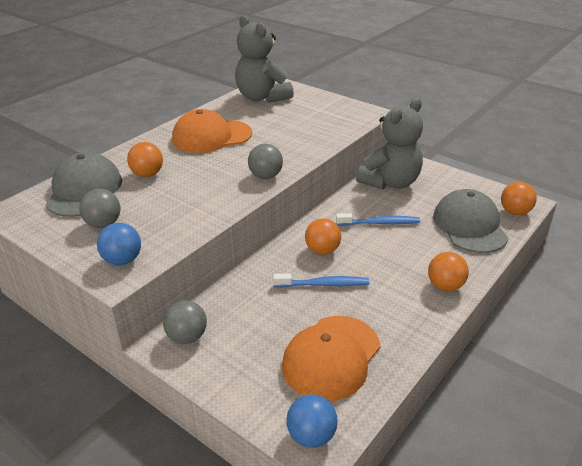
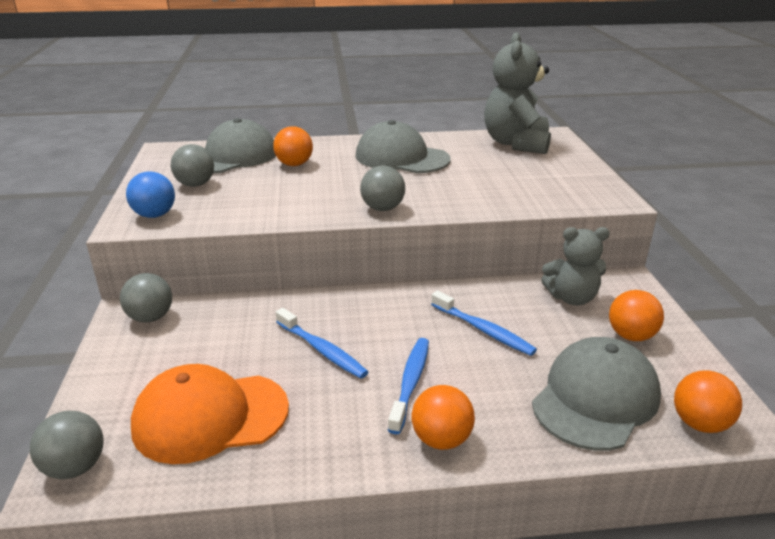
camera: 45 degrees right, 5 degrees down
(211, 136) = (402, 157): orange cap -> grey cap
(311, 436) = (75, 467): blue ball -> grey ball
(322, 250) = (376, 320): orange ball -> orange ball (631, 336)
(390, 182) = (571, 298): grey teddy bear -> grey teddy bear, size x0.63
(392, 271) = (410, 383): none -> blue toothbrush

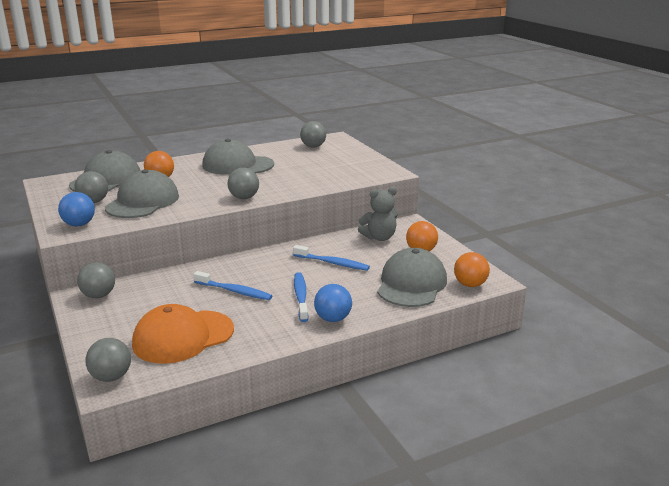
camera: 20 degrees left, 5 degrees down
(251, 194) = (142, 202): none -> grey cap
(441, 439) = (333, 319): orange ball -> blue ball
(516, 144) = (313, 146): grey teddy bear -> grey ball

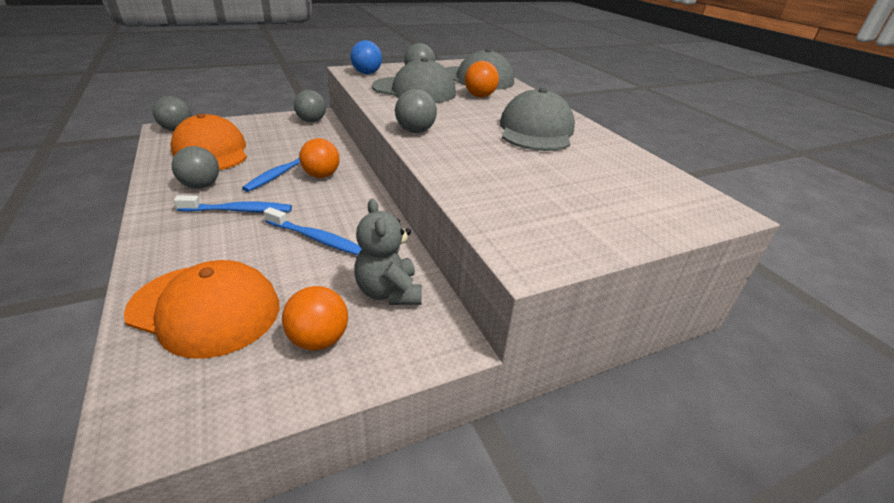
camera: 90 degrees right, 10 degrees up
(313, 146) = (650, 185): grey ball -> grey ball (201, 185)
(332, 263) = (316, 238): blue toothbrush -> blue toothbrush turned 90 degrees counterclockwise
(333, 319) = (168, 229): blue ball -> none
(411, 284) = (205, 309): grey cap -> orange cap
(470, 284) = (148, 391): orange ball -> orange ball (321, 175)

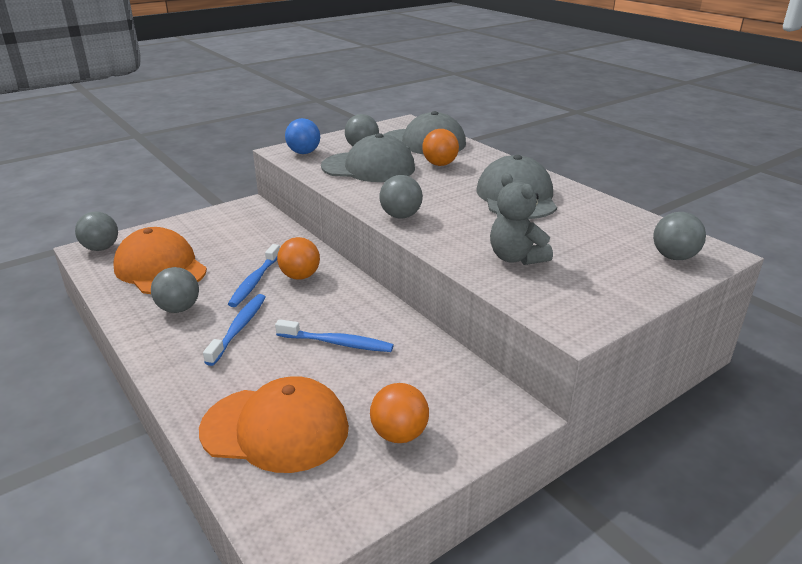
camera: 10 degrees left, 5 degrees down
(238, 210) = (239, 328): blue toothbrush -> blue toothbrush turned 60 degrees counterclockwise
(311, 121) = (248, 214): grey ball -> grey ball (674, 257)
(389, 292) = (438, 381): grey teddy bear -> grey teddy bear (516, 258)

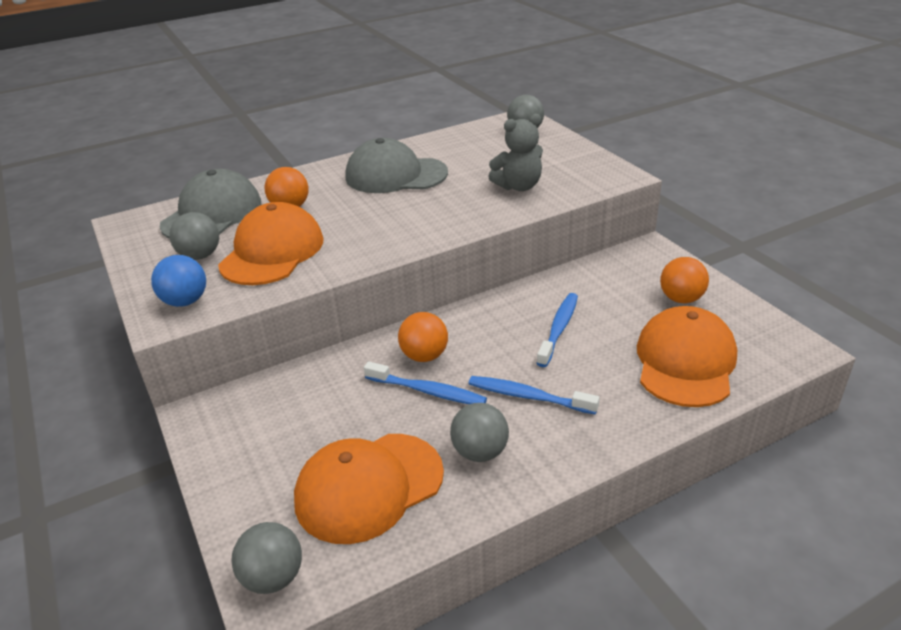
camera: 80 degrees left, 5 degrees up
(368, 167) = (272, 252): grey cap -> orange cap
(401, 216) = (419, 235): grey ball -> none

